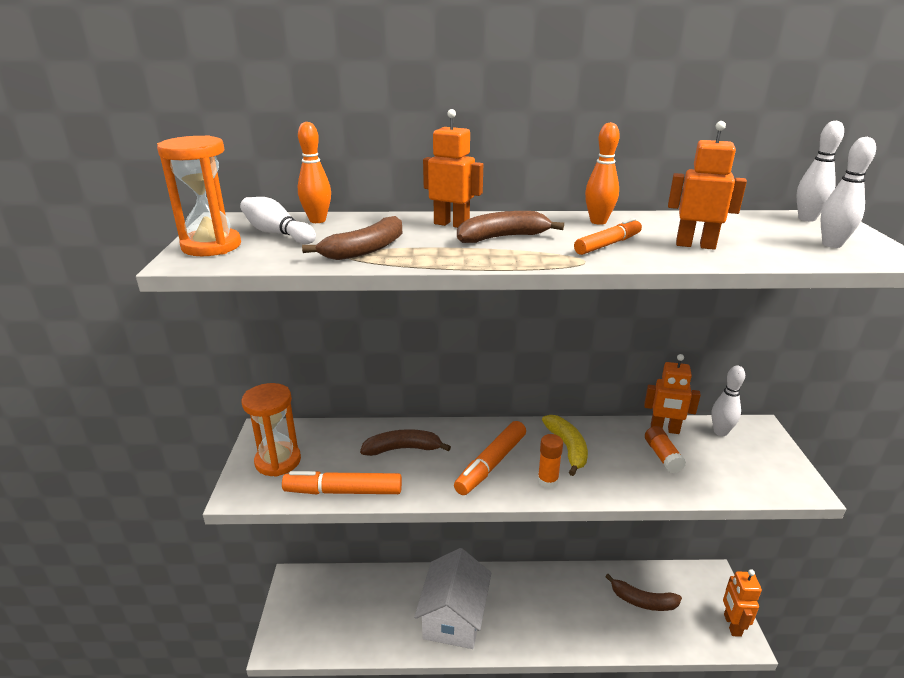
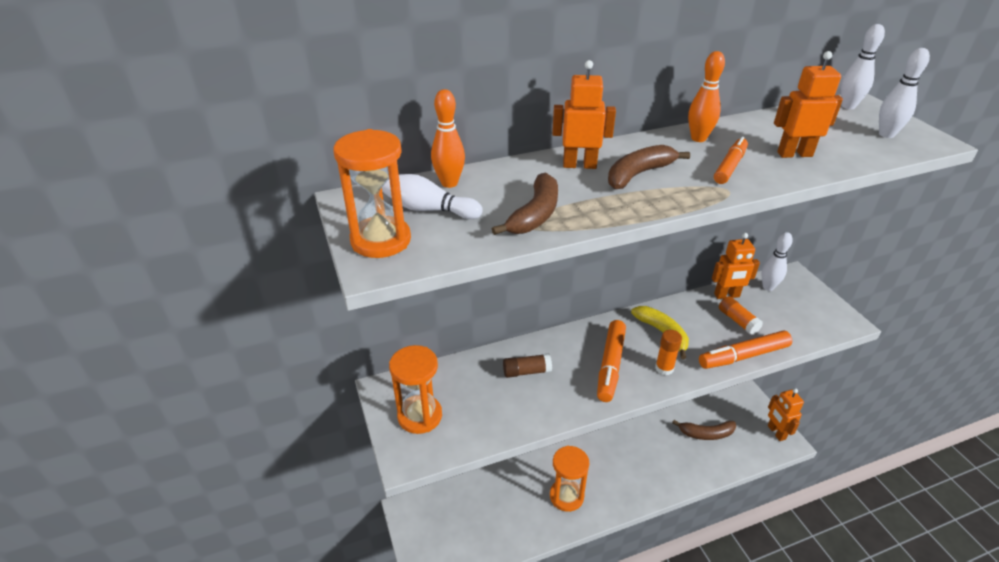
camera: 20 degrees left, 10 degrees up
(343, 491) = (501, 428): orange marker -> orange marker (743, 356)
(403, 449) = (526, 371): brown banana -> brown glue stick
(454, 617) = (566, 496): white house -> orange hourglass

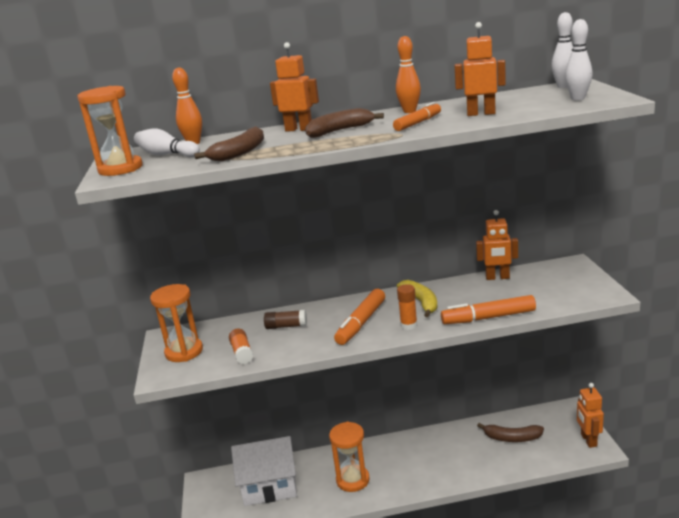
camera: 15 degrees right, 15 degrees down
(481, 510) = (269, 485): none -> white house
(738, 321) = (497, 294): orange glue stick -> orange glue stick (242, 353)
(768, 287) = (542, 271): white bowling pin -> none

